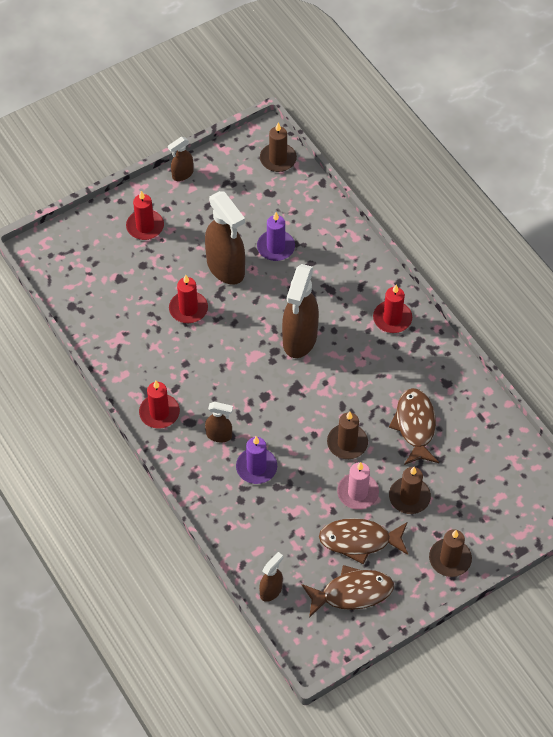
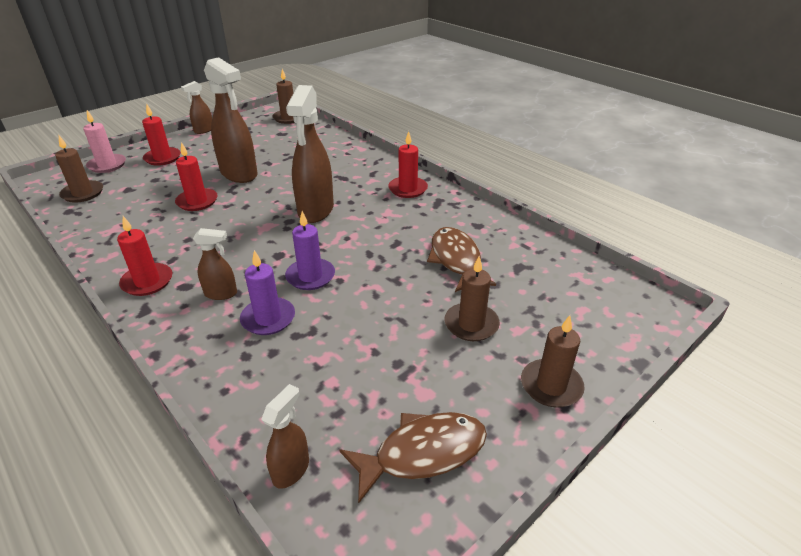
camera: 10 degrees left, 20 degrees down
(276, 247) = (288, 159): purple candle -> purple candle (310, 276)
(347, 443) = (381, 283): brown candle -> brown candle (83, 193)
(357, 492) = (404, 328): pink candle -> pink candle (107, 165)
(359, 541) = (418, 381): brown fish -> none

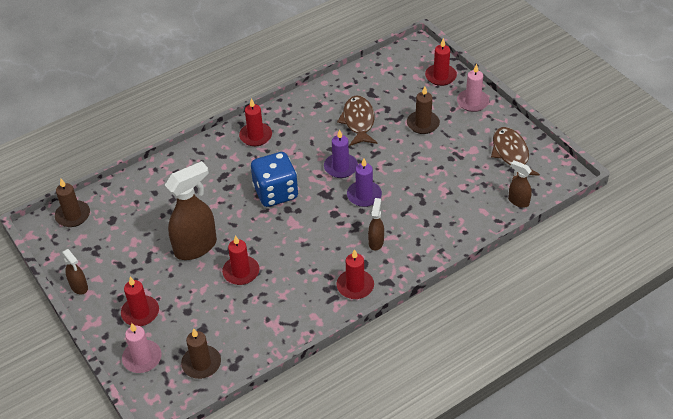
camera: 80 degrees left, 10 degrees up
(268, 318) = (405, 215): purple candle -> purple candle (340, 167)
(315, 210) = (276, 193): brown spray bottle -> blue dice
(456, 260) = (358, 121): brown fish -> brown fish turned 90 degrees clockwise
(551, 386) = (472, 102): brown candle -> pink candle
(598, 338) = (440, 76): none -> red candle

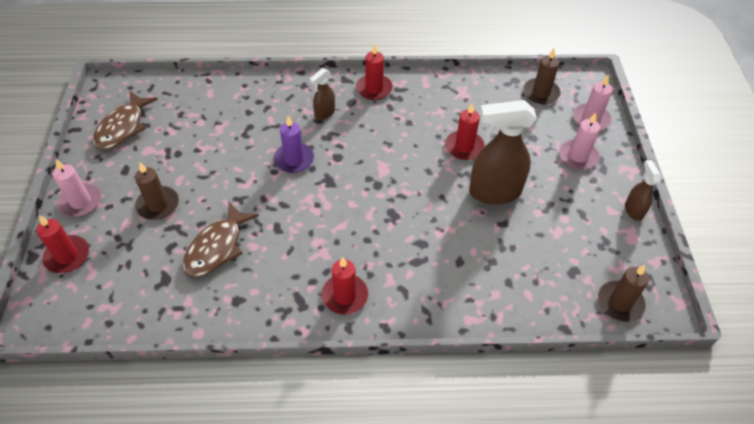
camera: 150 degrees left, 5 degrees up
(140, 312) = (578, 156): red candle -> pink candle
(276, 193) = (376, 208): blue dice -> none
(340, 167) = (288, 201): purple candle -> none
(518, 201) = (173, 86): brown spray bottle -> none

